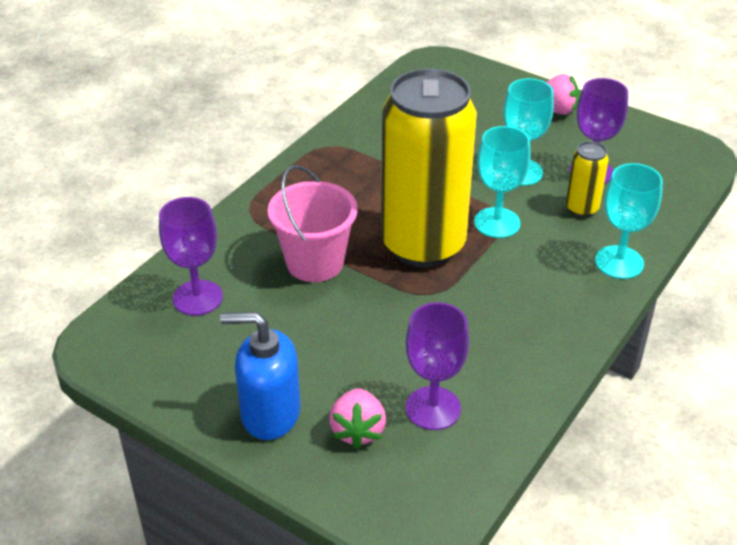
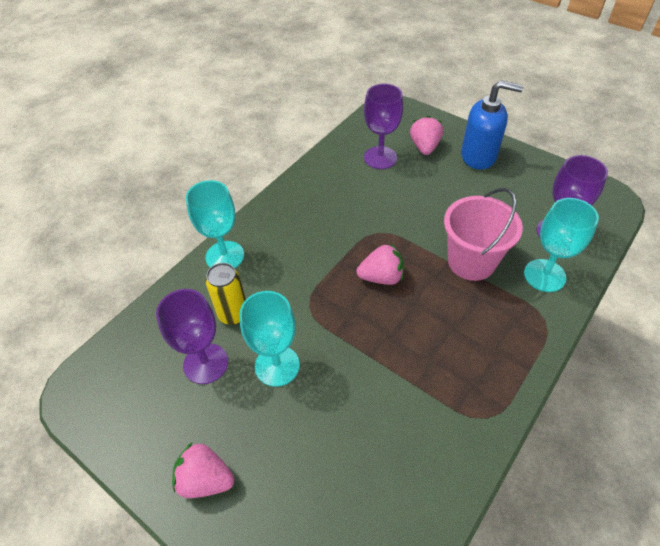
camera: 175 degrees left, 10 degrees up
(423, 245) = (381, 277): yellow can -> pink strawberry
(497, 223) = (314, 299): turquoise goblet -> turquoise goblet (544, 275)

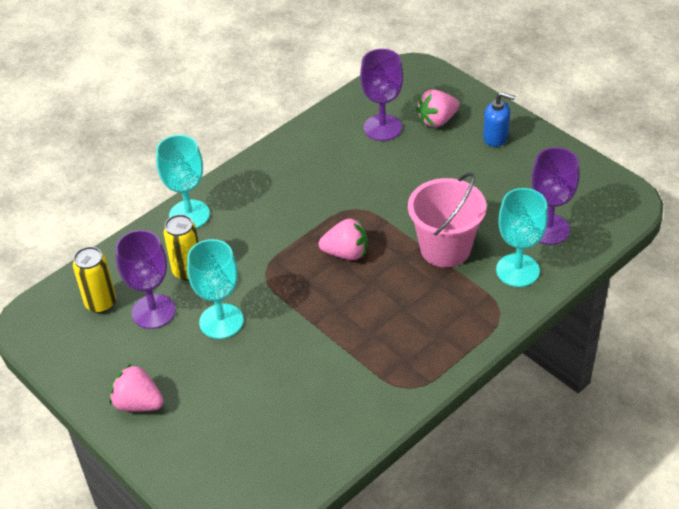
camera: 10 degrees right, 5 degrees down
(150, 361) = (101, 303): none -> yellow can
(424, 147) = (437, 120): pink strawberry -> pink strawberry turned 135 degrees counterclockwise
(479, 156) = (496, 137): blue soap dispenser -> blue soap dispenser, size x0.60

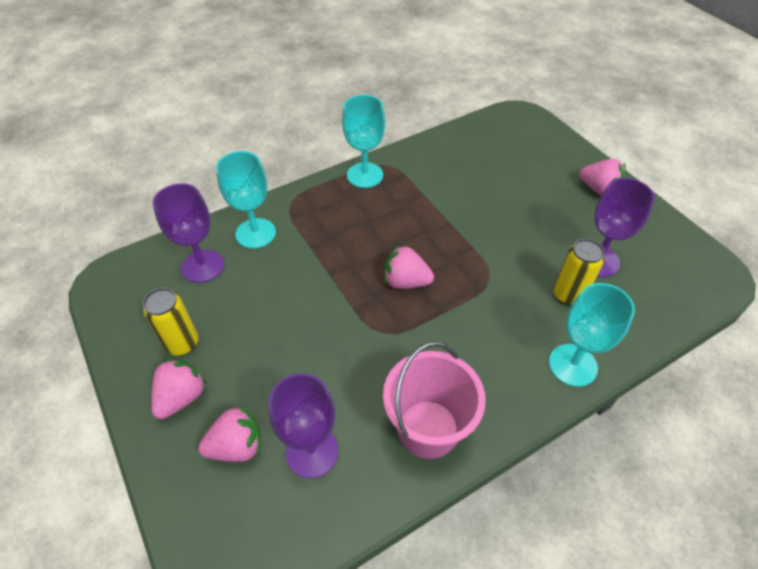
camera: 170 degrees left, 5 degrees up
(101, 303) = (652, 278): yellow can -> yellow can (182, 343)
(221, 321) = (532, 239): turquoise goblet -> turquoise goblet (365, 175)
(445, 248) = (309, 267): pink bucket -> pink bucket (428, 429)
(496, 137) = (181, 397): blue soap dispenser -> pink strawberry

